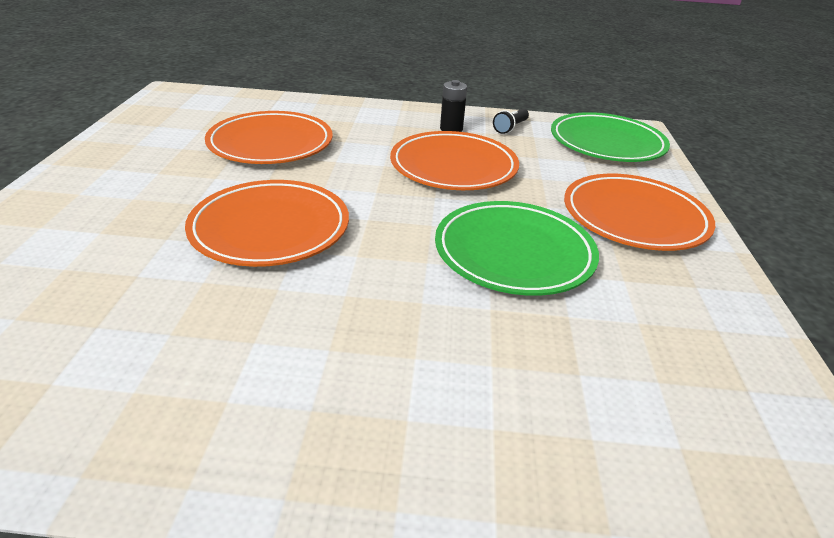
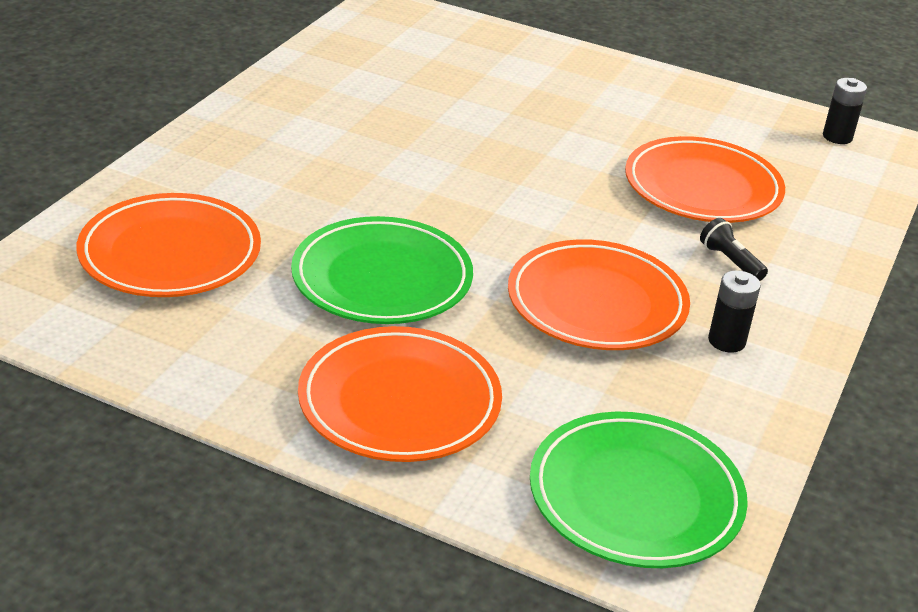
camera: 110 degrees right, 0 degrees up
(166, 106) = (837, 137): none -> black battery
(270, 228) = (502, 158): orange plate -> orange plate (170, 253)
(510, 128) = (722, 406): black flashlight -> black flashlight (730, 261)

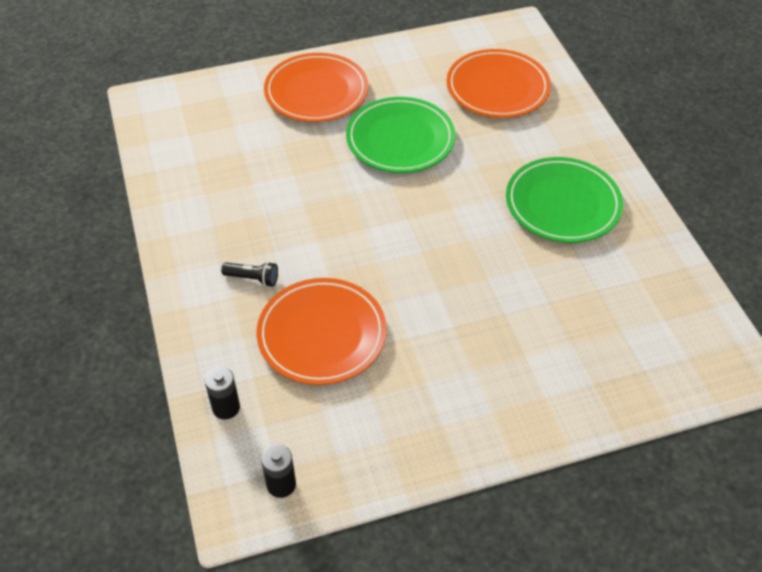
camera: 140 degrees right, 15 degrees up
(596, 303) = (293, 197): orange plate -> none
(635, 497) = (186, 116): green plate -> green plate (562, 204)
(726, 341) = (211, 219): black battery -> black battery (226, 407)

